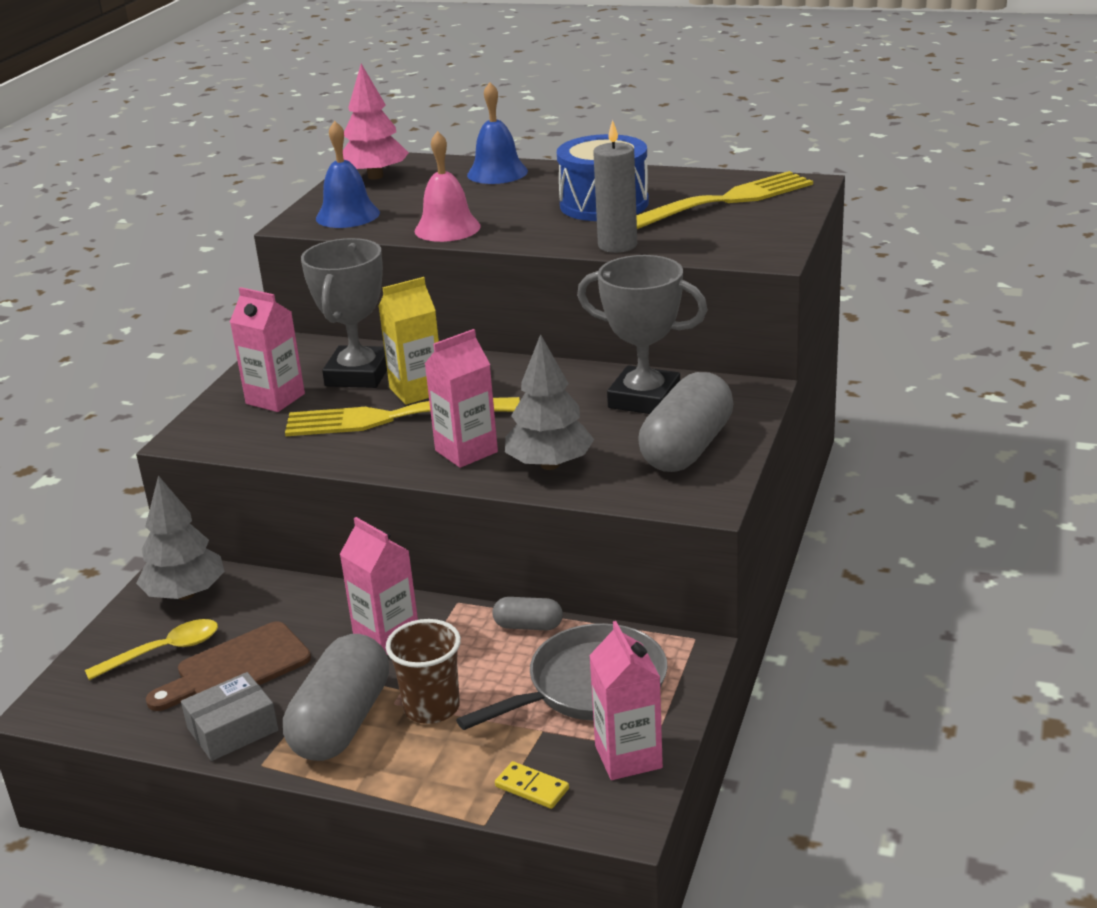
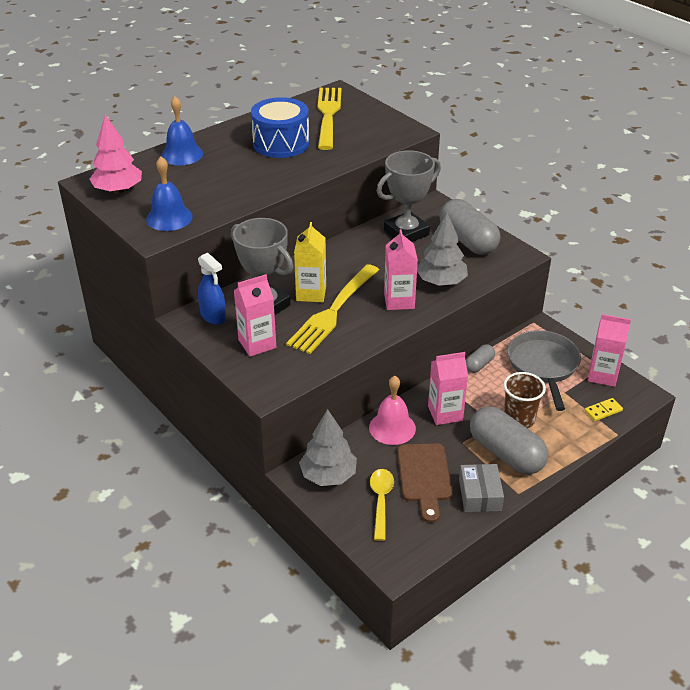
camera: 60 degrees left, 10 degrees up
(304, 356) = (213, 317): none -> blue spray bottle
(447, 228) = (243, 195): pink bell -> pink bell (392, 428)
(617, 245) = (342, 159): grey candle -> none

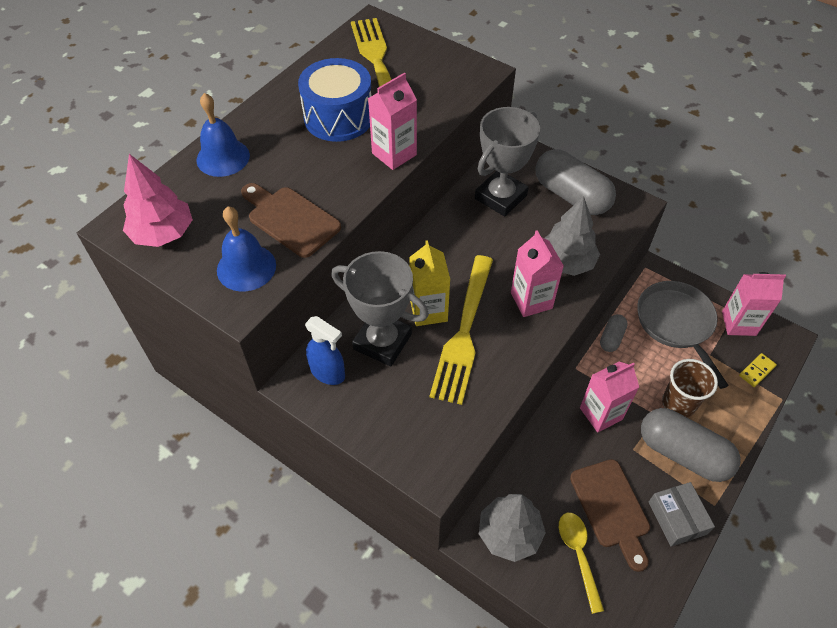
camera: 15 degrees left, 15 degrees up
(215, 196) = (290, 219): none -> brown cutting board
(257, 344) = (395, 403): pink carton -> pink carton (394, 154)
(392, 428) = (553, 447): pink bell -> none

